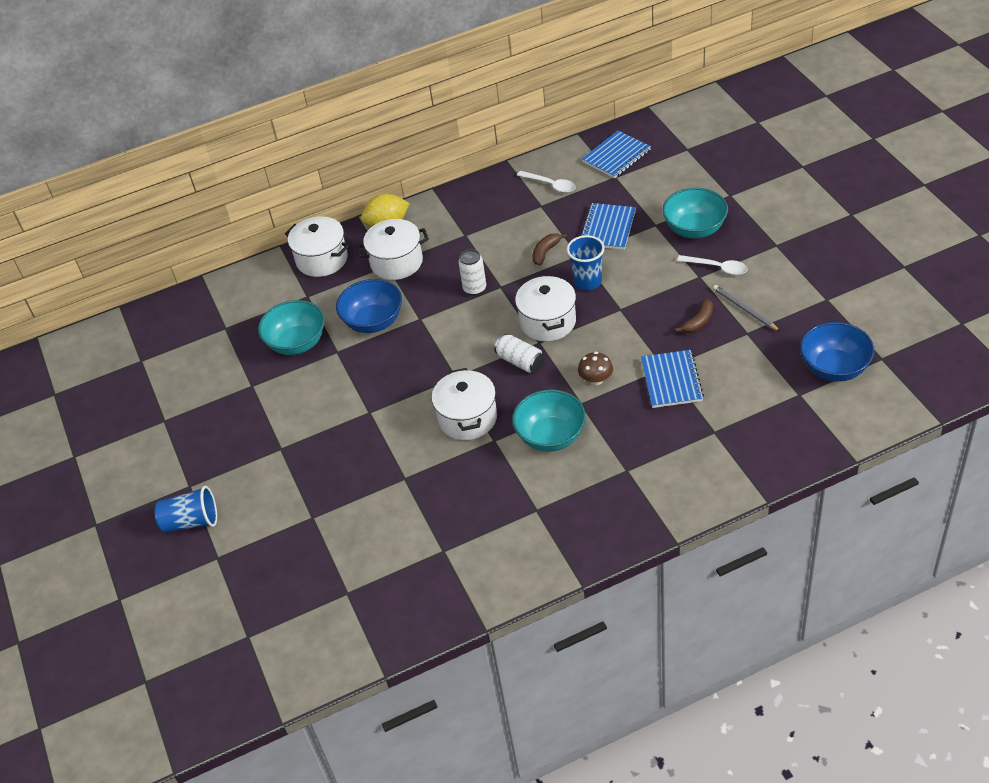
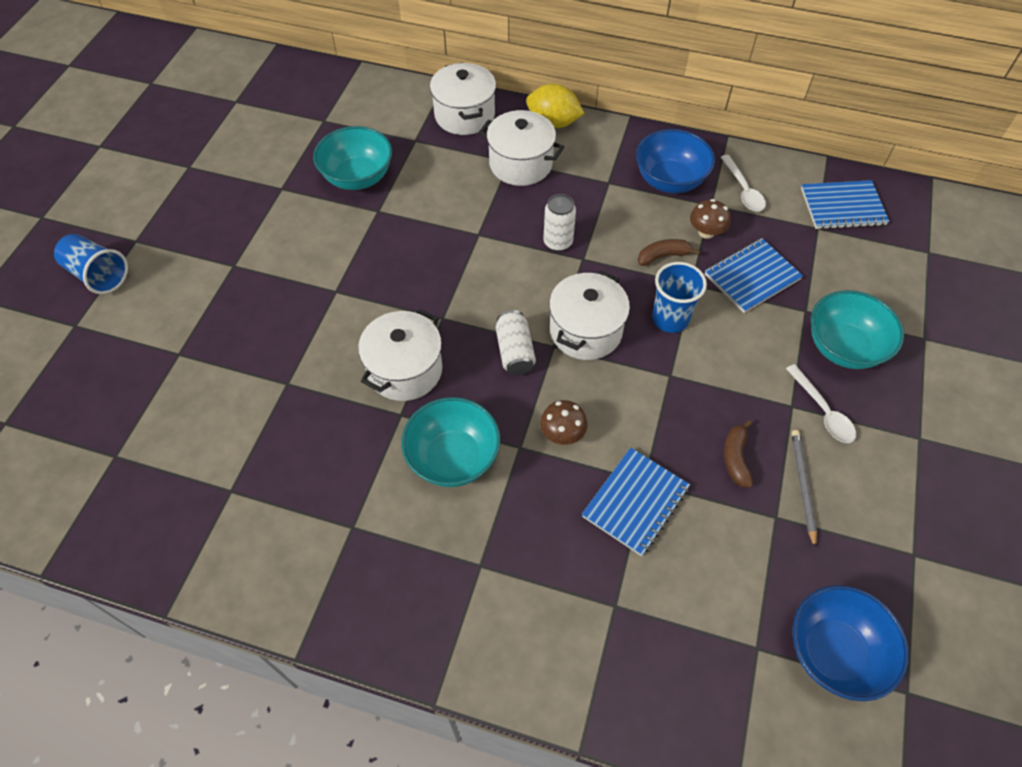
camera: 35 degrees right, 10 degrees up
(373, 322) = (438, 206): blue bowl -> blue bowl (669, 180)
(555, 222) = (706, 232): none -> brown mushroom
(698, 322) = (736, 458): brown banana -> brown banana turned 105 degrees clockwise

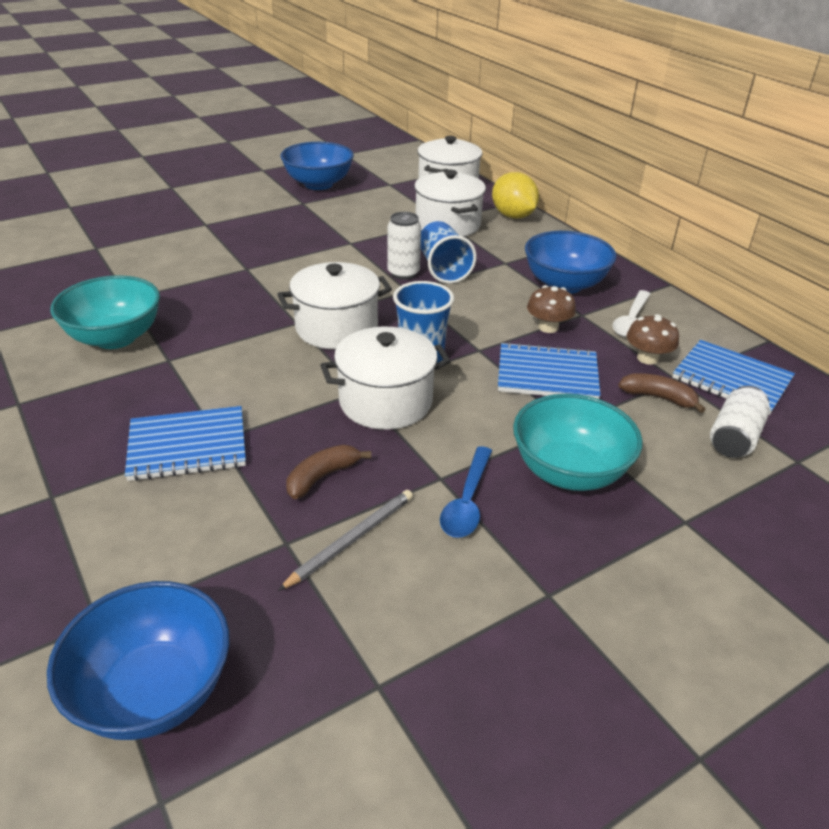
camera: 40 degrees right, 20 degrees down
(98, 275) = (98, 159): blue cup -> blue cup (443, 269)
(358, 177) = (318, 184): turquoise bowl -> blue bowl
(405, 370) = (173, 279): white pot -> white pot (385, 402)
(515, 352) = (263, 310): white can -> white can (734, 437)
(562, 433) = (211, 371): brown mushroom -> brown mushroom (647, 358)
(663, 256) = (481, 322): brown banana -> brown banana (658, 398)
(823, 411) = (467, 502): white spoon -> blue spoon

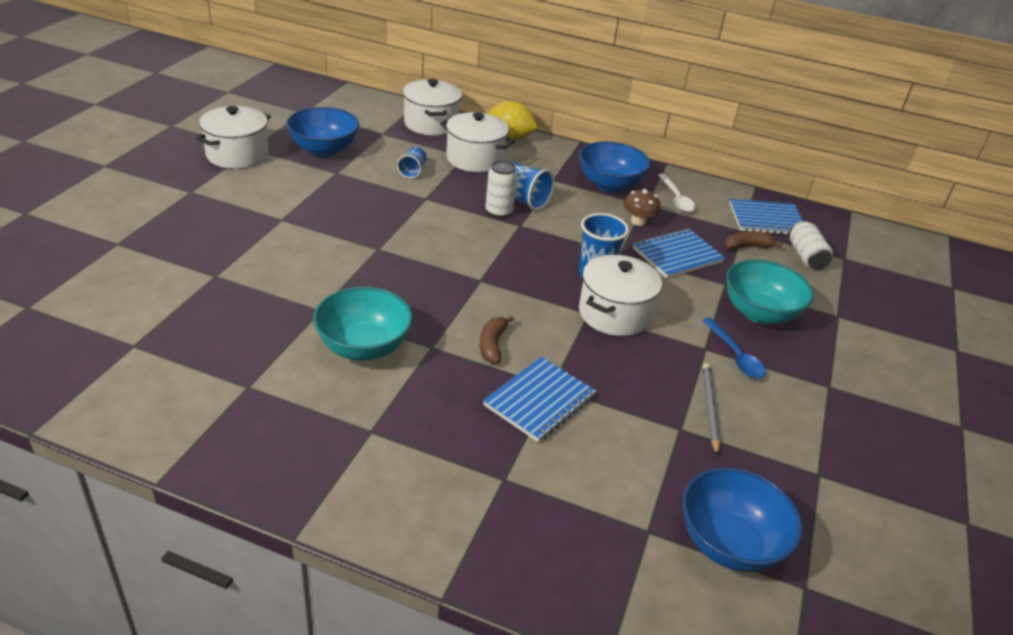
camera: 40 degrees left, 0 degrees up
(322, 477) = (645, 380): brown banana -> brown banana (492, 345)
(336, 328) = (513, 273): white pot -> white pot (237, 155)
(371, 219) = (412, 171): none -> blue cup
(647, 358) = (713, 222): brown mushroom -> none

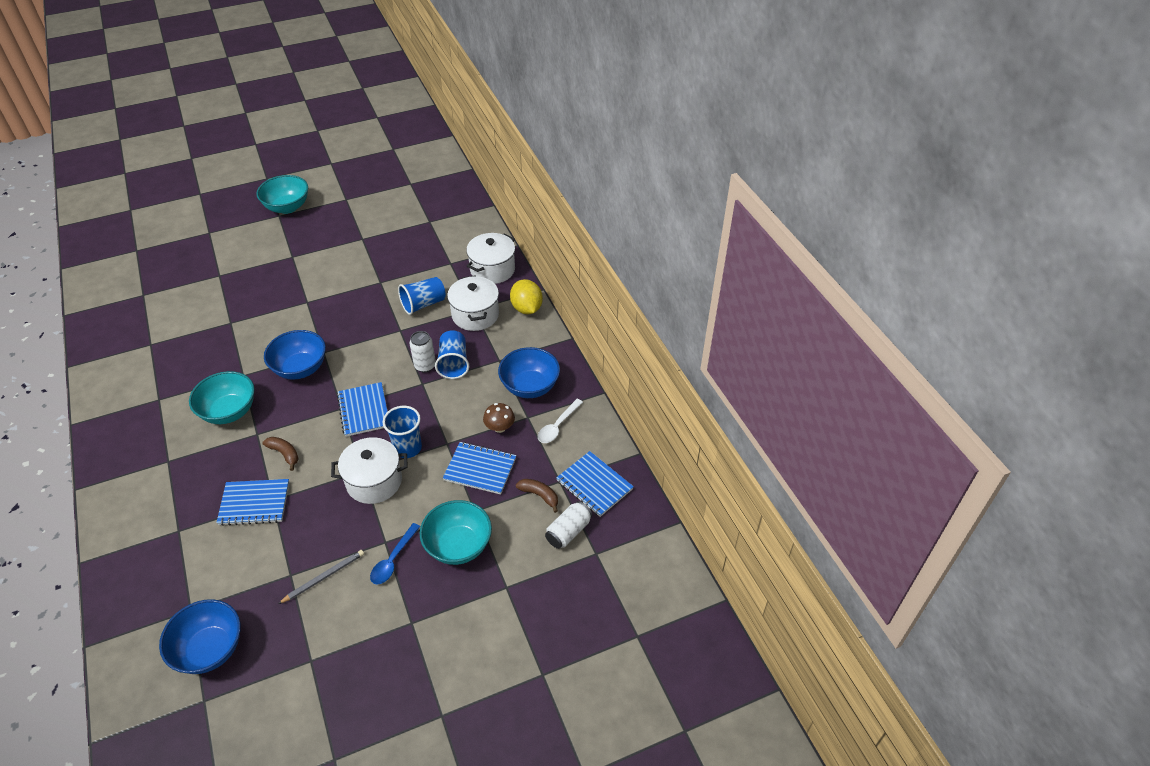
camera: 50 degrees right, 10 degrees up
(103, 155) = (287, 207): none -> turquoise bowl
(237, 155) = (348, 240): white pot -> none
(324, 150) = (398, 260): blue bowl -> blue bowl (300, 368)
(412, 171) = (423, 304): blue cup -> blue cup, size x1.63
(492, 345) = (284, 454): brown banana -> brown banana turned 75 degrees clockwise
(505, 270) = (364, 410): none -> blue notebook

